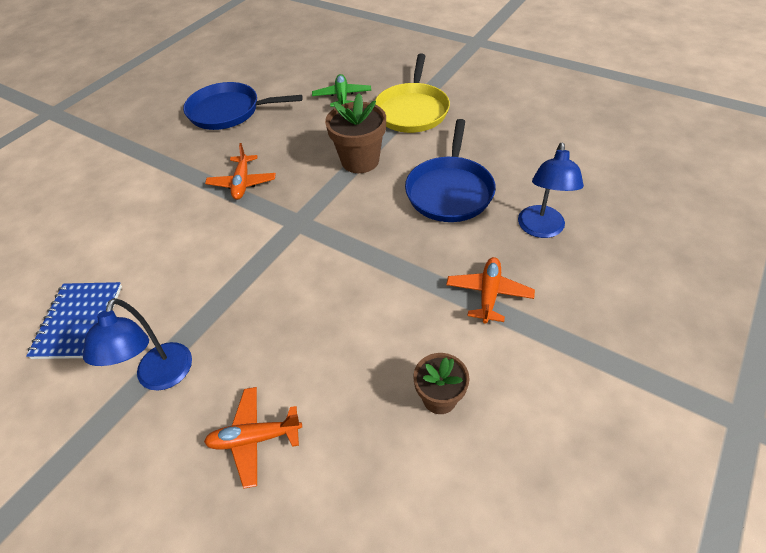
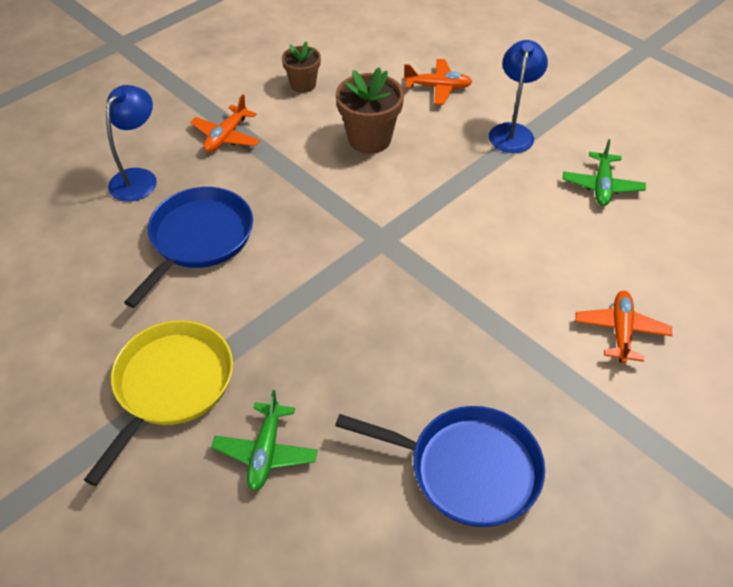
camera: 170 degrees left, 0 degrees up
(79, 321) = (602, 186): blue notebook -> green plane
(242, 183) = (444, 309): orange plane -> orange plane (620, 331)
(360, 161) = (284, 307): brown flower pot -> brown flower pot (369, 139)

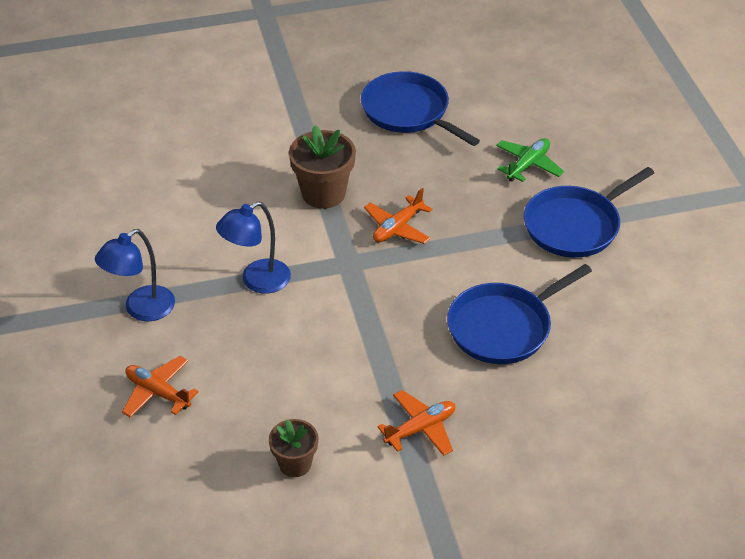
camera: 150 degrees left, 5 degrees down
(139, 178) = (533, 416): blue lamp -> blue lamp (257, 281)
(171, 385) = (575, 225): yellow pan -> blue pan
(369, 139) = (280, 361): brown flower pot -> brown flower pot (323, 193)
(602, 186) = (127, 229): green plane -> none
(620, 331) = (238, 136): orange plane -> orange plane (397, 228)

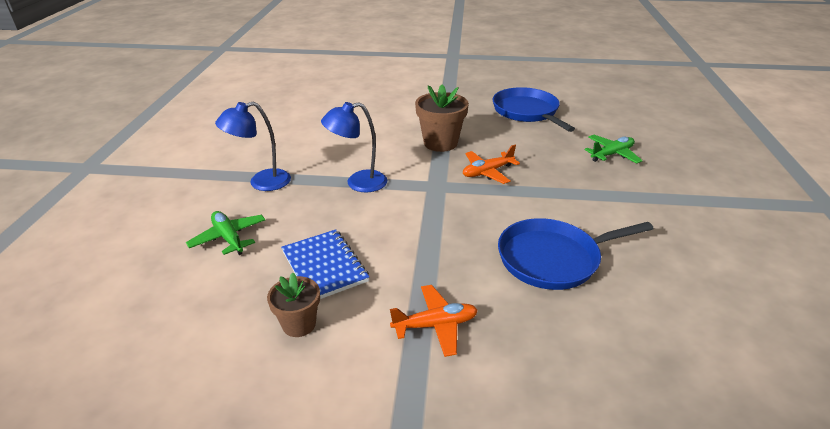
camera: 20 degrees right, 10 degrees down
(158, 392) = (229, 238): orange plane -> green plane
(282, 397) = (325, 266): none -> blue notebook
(575, 225) = (644, 199): blue pan -> none

